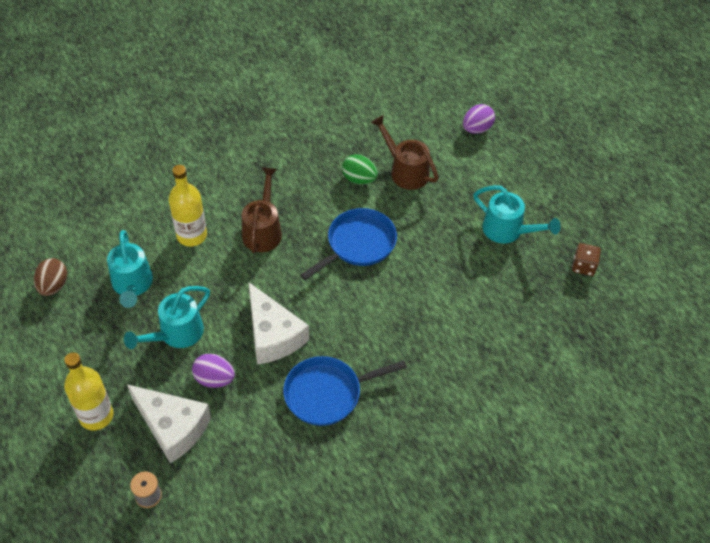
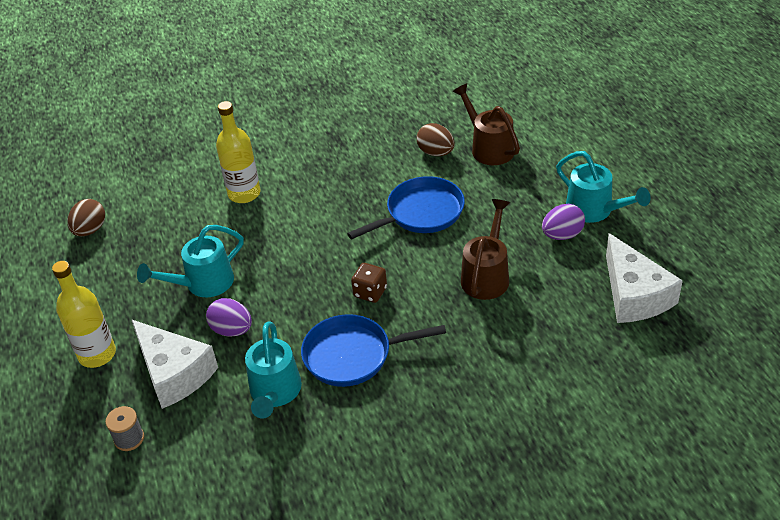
camera: 15 degrees right, 10 degrees down
(132, 285) = (170, 235): turquoise watering can -> turquoise watering can (275, 393)
(263, 230) = (321, 193): brown watering can -> brown watering can (487, 275)
(273, 335) = (306, 292): white cheese -> white cheese (634, 295)
(359, 179) = (436, 152): green egg -> brown egg
(477, 129) = (577, 113): purple egg -> purple egg (562, 235)
(583, 266) = (679, 251): brown dice -> brown dice (370, 292)

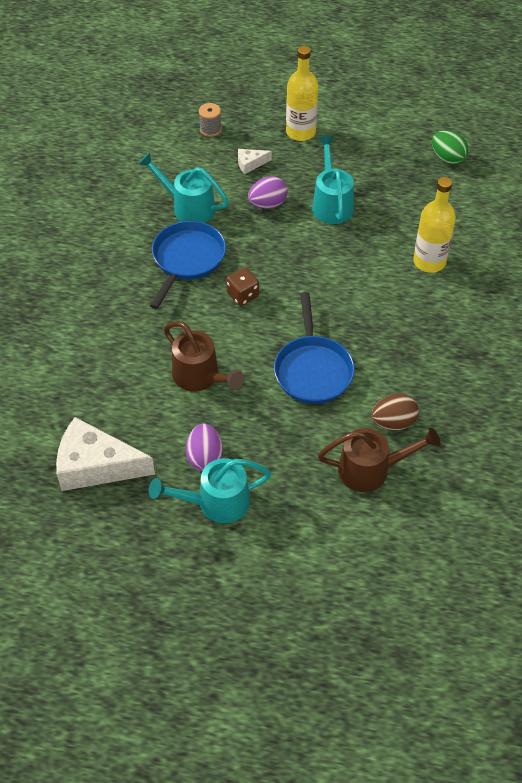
camera: 115 degrees right, 10 degrees up
(90, 230) = (447, 158): brown egg -> green egg
(174, 373) = (250, 164): white cheese -> white cheese, size x0.45

